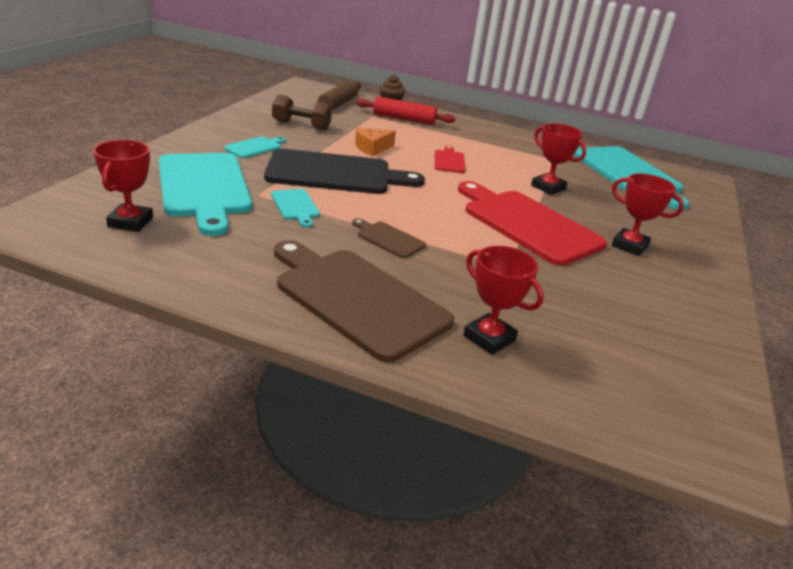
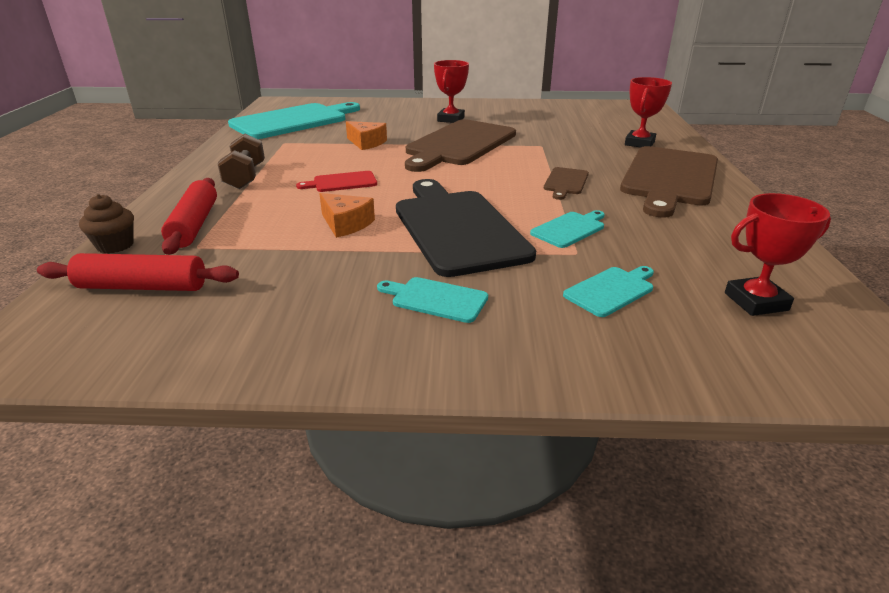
camera: 105 degrees left, 0 degrees up
(204, 187) = (611, 290): turquoise cutting board -> turquoise cutting board, size x0.45
(301, 125) = (296, 290): brown dumbbell -> brown dumbbell (245, 177)
(338, 104) = (142, 286): brown rolling pin -> red rolling pin
(528, 224) = (459, 144): red cutting board -> brown cutting board
(548, 187) = (366, 143): red trophy -> orange cheese

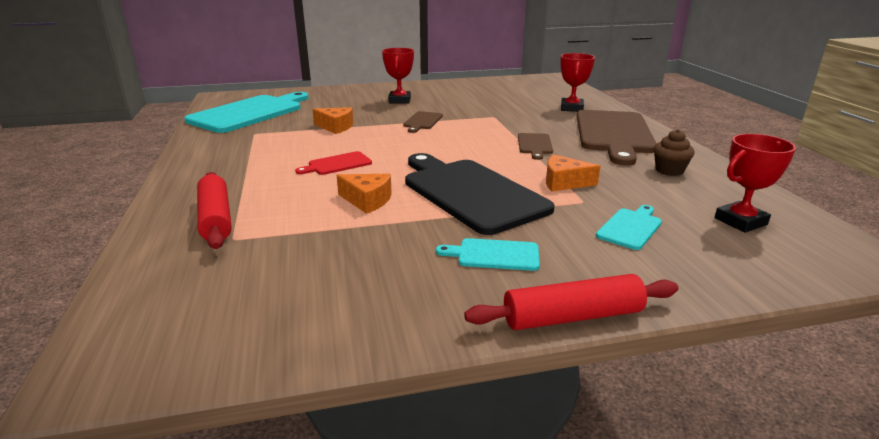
camera: 15 degrees left, 5 degrees down
(115, 245) = (143, 248): brown cupcake -> brown cupcake (669, 170)
(142, 286) = (202, 284): red rolling pin -> red rolling pin (572, 316)
(245, 177) = (237, 168): brown dumbbell -> none
(459, 144) = (422, 121): brown cutting board -> brown cutting board, size x0.45
(569, 229) = (564, 182): turquoise cutting board -> orange cheese

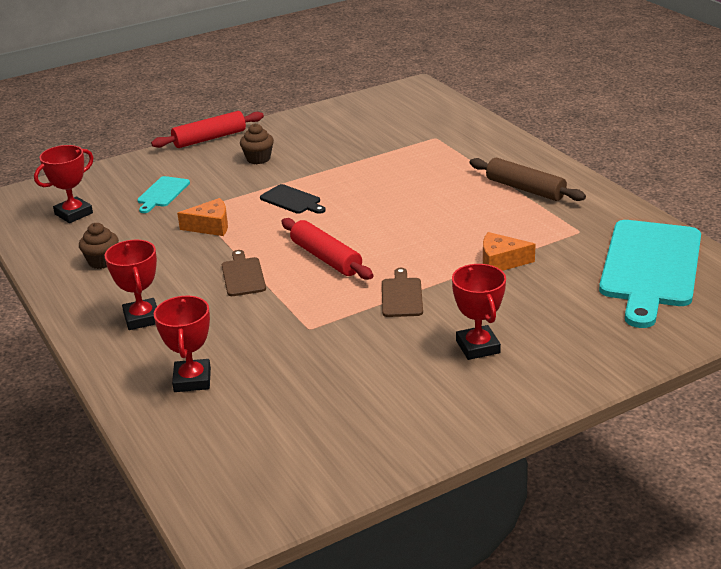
camera: 165 degrees right, 5 degrees up
(216, 218) = (467, 146): red rolling pin -> red rolling pin (326, 258)
(238, 165) = (525, 189): none -> brown rolling pin
(337, 164) = (435, 207): red cutting board -> none
(367, 200) = (372, 178): orange cheese -> none
(470, 193) = (292, 200): black cutting board -> black cutting board, size x0.45
(494, 255) = (258, 159): turquoise cutting board -> brown cupcake
(614, 134) = (142, 318): brown cutting board -> red trophy

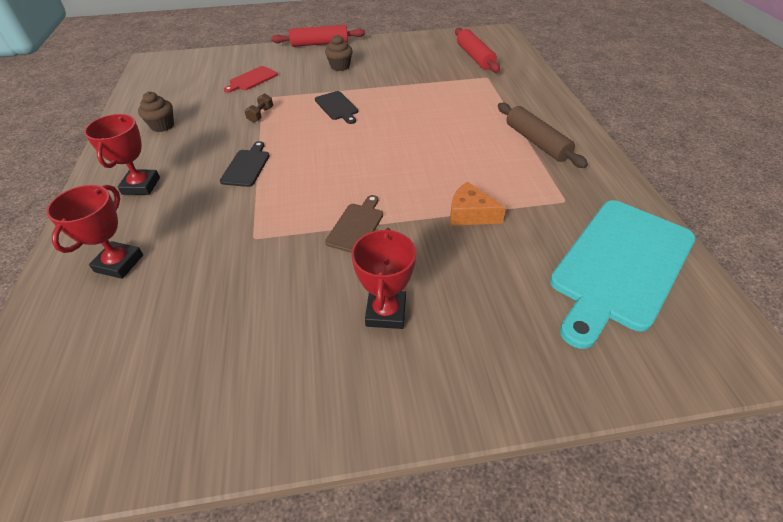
camera: 20 degrees right, 15 degrees up
(73, 214) = (181, 82): red trophy -> none
(162, 193) = (252, 79): turquoise cutting board -> red cutting board
(210, 226) = (261, 115): orange cheese -> brown dumbbell
(243, 275) = (246, 166): brown cutting board -> black cutting board
(326, 258) = (322, 167): red rolling pin -> red rolling pin (474, 57)

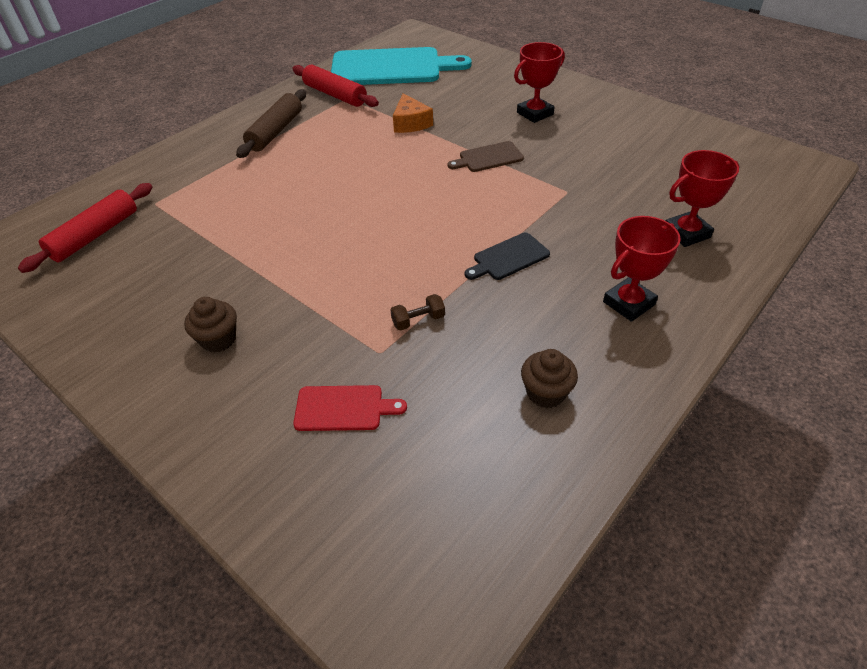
camera: 130 degrees left, 0 degrees up
(319, 44) = (143, 425): red rolling pin -> red rolling pin (335, 95)
(337, 107) = (333, 271): black cutting board -> none

